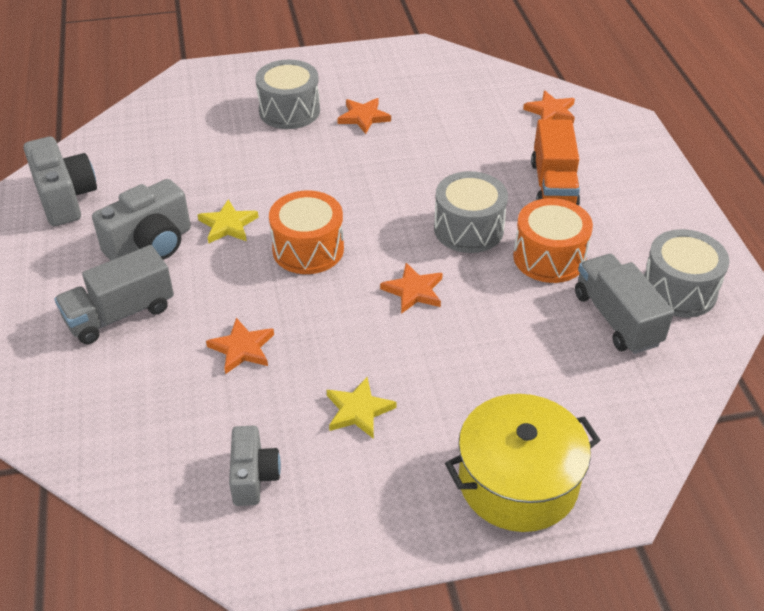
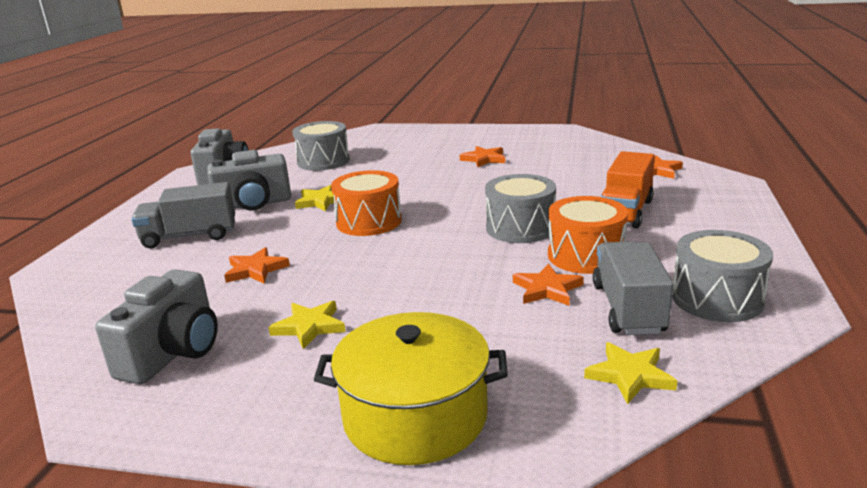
camera: 25 degrees right, 20 degrees down
(253, 476) = (173, 353): grey camera -> grey camera, size x1.56
(289, 111) = (428, 151): grey drum -> grey drum (323, 161)
(413, 291) = (435, 258): orange star -> orange star (547, 289)
(652, 394) = (630, 375): none -> yellow star

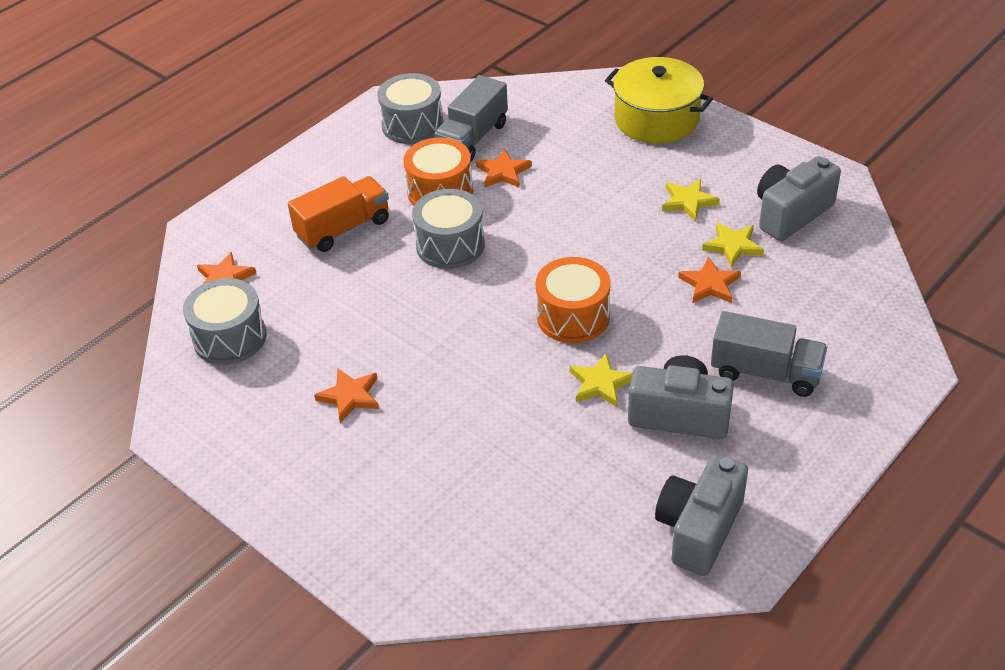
camera: 150 degrees left, 20 degrees up
(323, 161) = (544, 504): grey drum -> grey drum (230, 338)
(630, 375) = (526, 101): yellow star -> yellow star (733, 246)

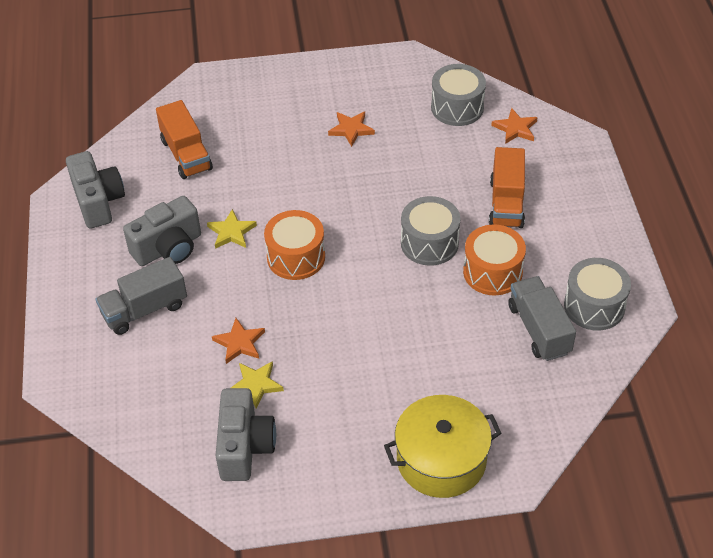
camera: 130 degrees right, 5 degrees up
(503, 172) = (477, 319): orange star -> none
(541, 509) = (186, 155): none -> orange truck
(688, 201) = (326, 398): yellow star -> none

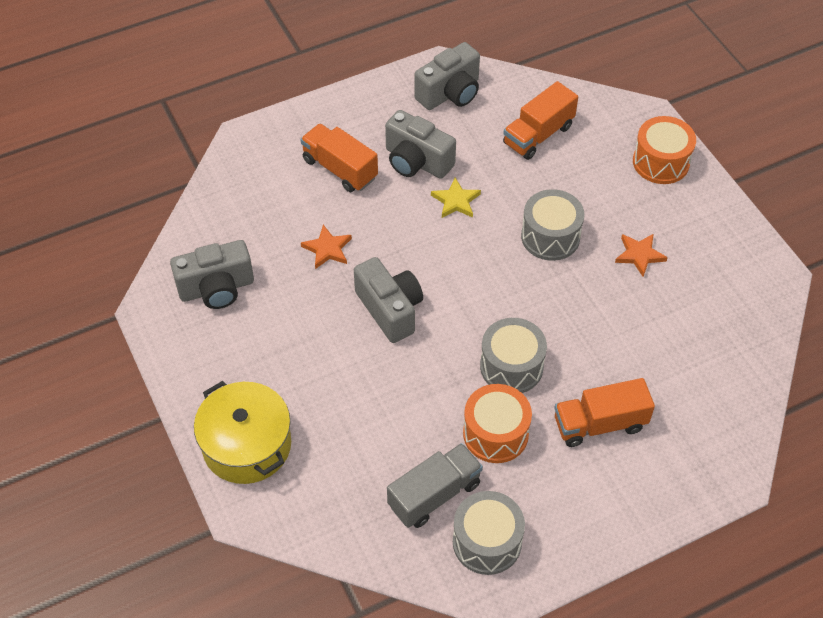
camera: 70 degrees right, 5 degrees up
(144, 309) = (340, 169): grey truck -> orange truck
(256, 385) = (285, 276): yellow star -> none
(296, 257) = (446, 260): orange drum -> orange drum (661, 162)
(333, 312) = (390, 309): none -> grey camera
(457, 107) = (724, 341): grey drum -> grey drum (550, 236)
(515, 129) = (719, 406): orange star -> none

